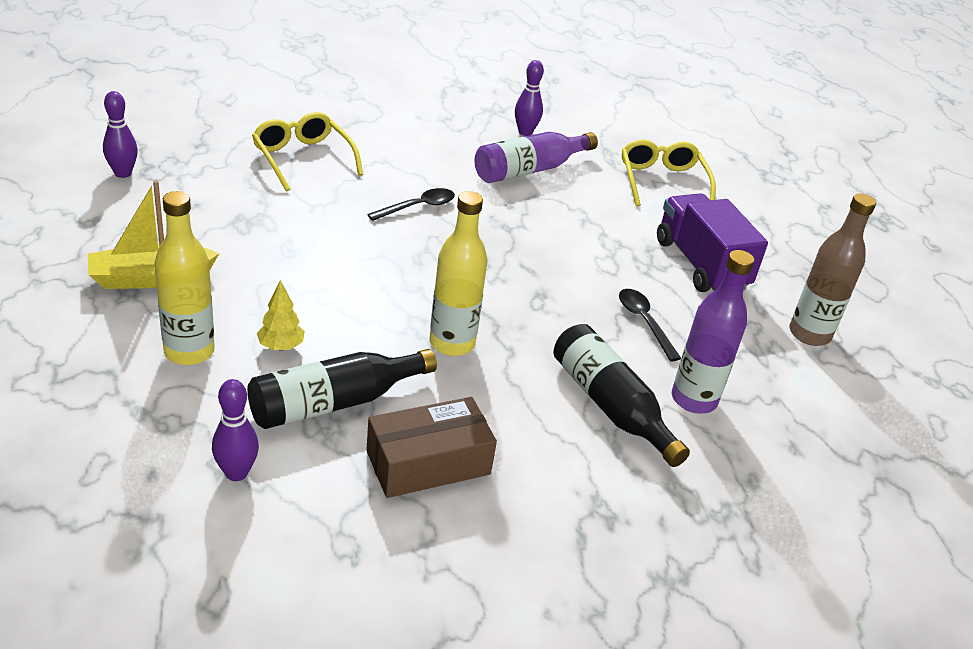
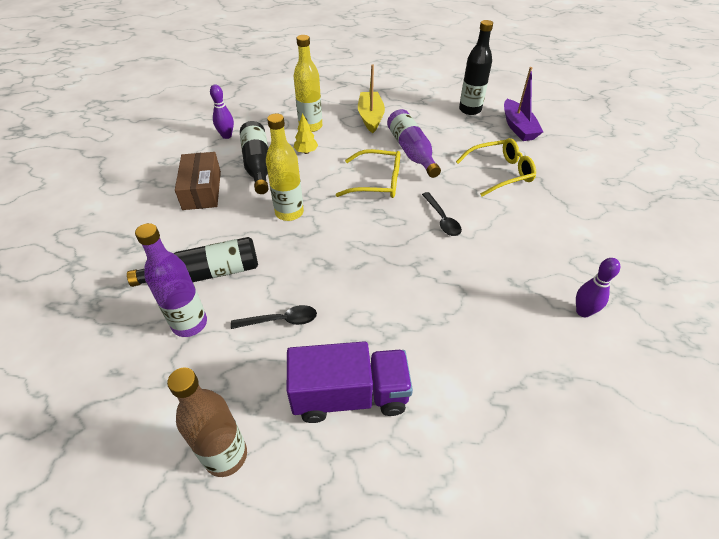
camera: 110 degrees right, 10 degrees up
(123, 173) = (470, 110): purple bowling pin -> black bottle
(179, 135) = (518, 127): none -> purple boat
(529, 170) = (509, 298): purple bottle -> purple bottle (411, 151)
(662, 182) = (504, 415): yellow glasses -> yellow glasses (376, 182)

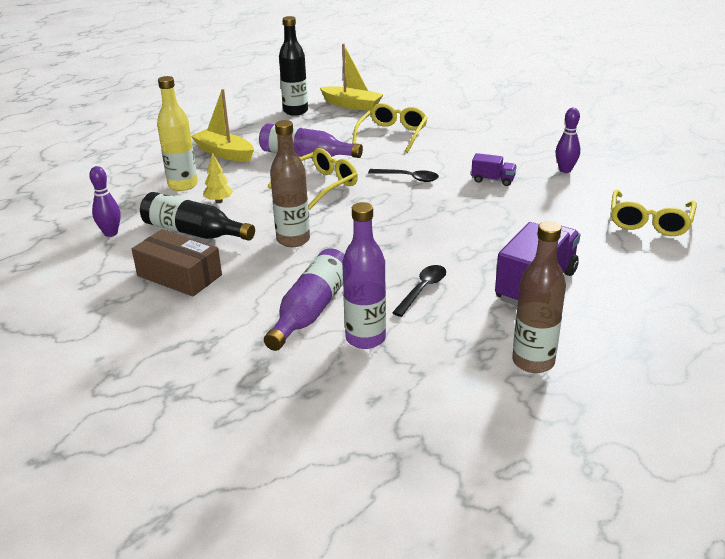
camera: 50 degrees left, 15 degrees down
(206, 274) = (311, 310): black bottle -> purple bottle
(289, 213) = (293, 240): yellow bottle -> brown bottle
(500, 271) = (493, 180): none -> purple truck
(518, 127) = (351, 105): purple boat -> yellow boat
(561, 435) = (649, 221): none -> yellow glasses

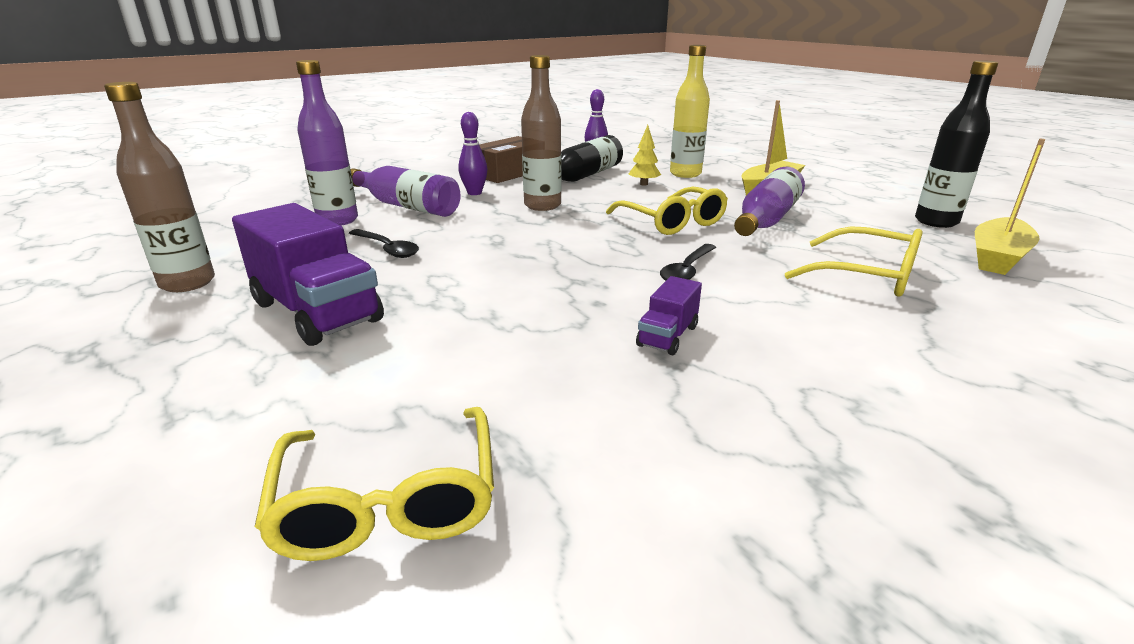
camera: 100 degrees right, 5 degrees down
(565, 170) = (708, 437): purple bowling pin -> purple bowling pin (474, 193)
(649, 221) = (389, 500): yellow glasses -> yellow glasses turned 135 degrees counterclockwise

